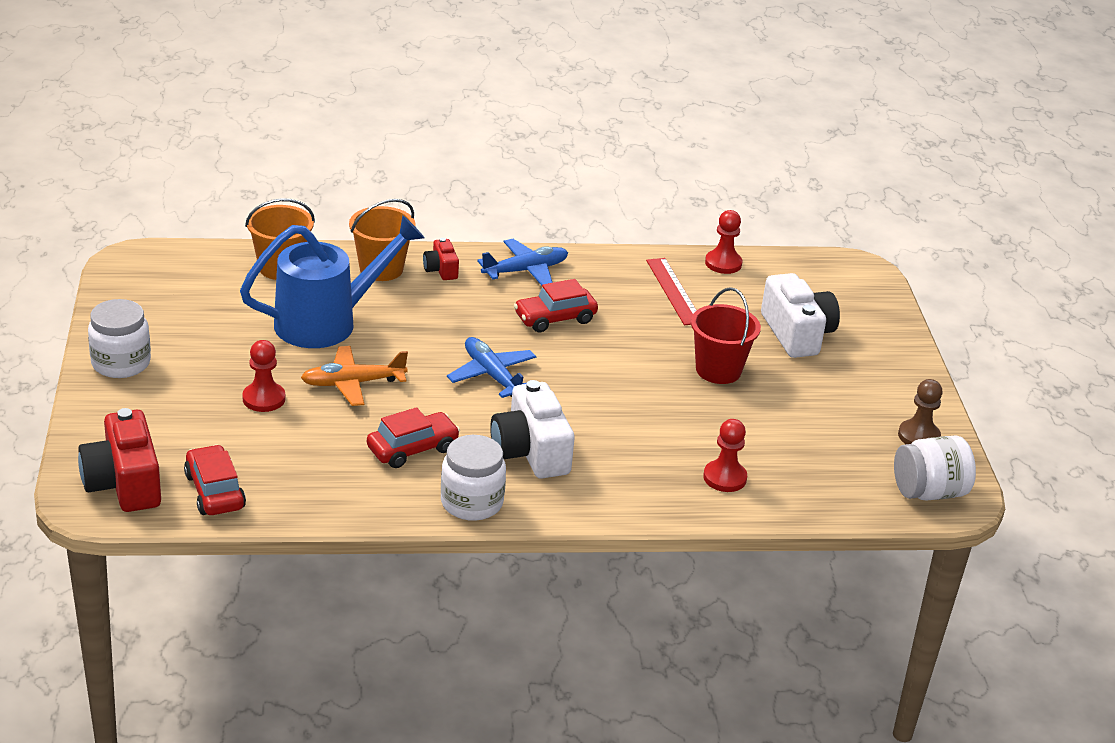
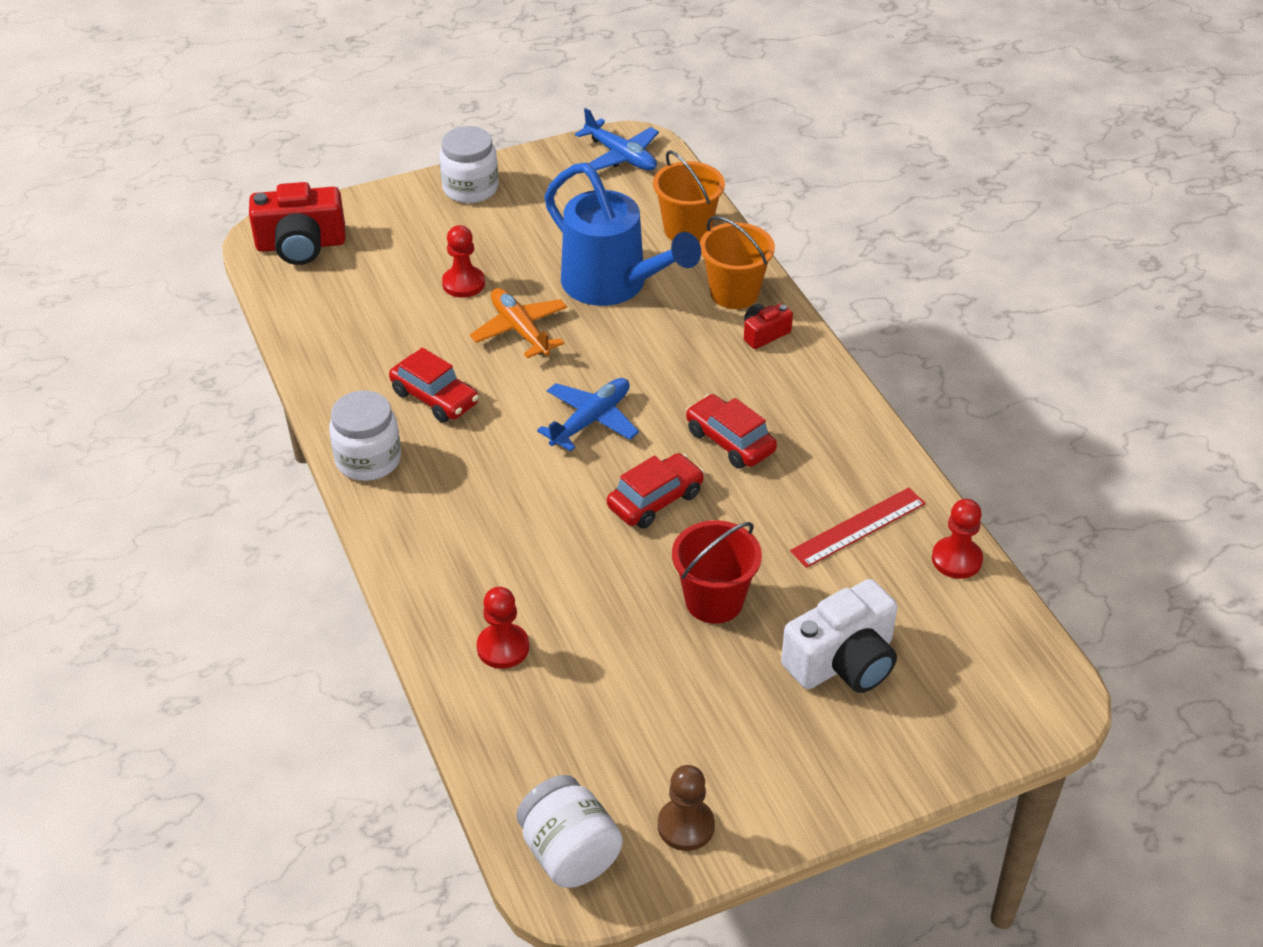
camera: 75 degrees right, 10 degrees up
(124, 483) = (301, 245): red camera -> red camera turned 150 degrees counterclockwise
(215, 491) = (312, 297): red car -> red car (655, 500)
(525, 270) = (810, 396): blue plane -> blue plane (621, 156)
(531, 452) = (472, 481): white camera -> none

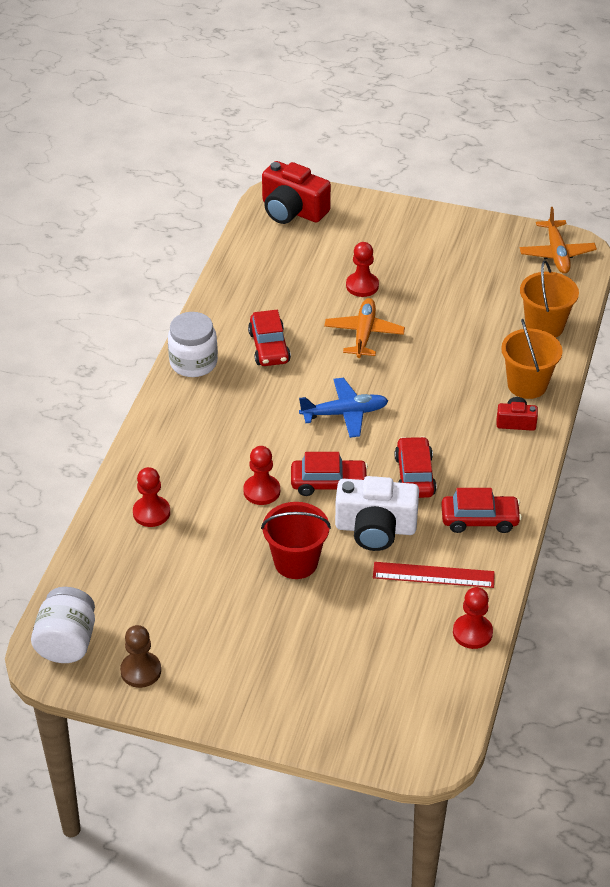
camera: 40 degrees right, 0 degrees up
(470, 188) = (433, 226): white jar -> none
(596, 550) = (261, 491): none -> red pawn
(613, 285) = (453, 337): blue watering can -> none
(621, 156) = (556, 254): blue plane -> orange plane
(838, 447) = (479, 520): none -> red car
(843, 661) = (331, 644): white camera -> white camera (375, 528)

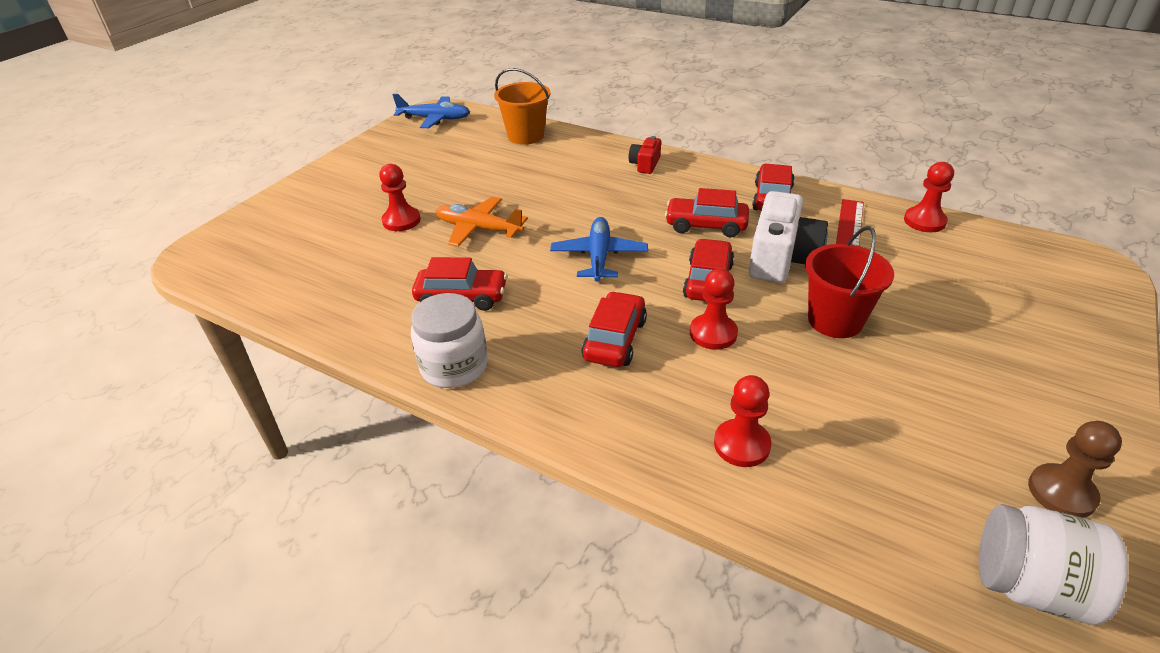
camera: 75 degrees left, 5 degrees down
(241, 438) = (615, 340): none -> red car
(292, 210) = (232, 251): red camera -> none
(527, 385) = (598, 153): orange bucket -> none
(556, 254) = (435, 119): orange plane -> blue plane

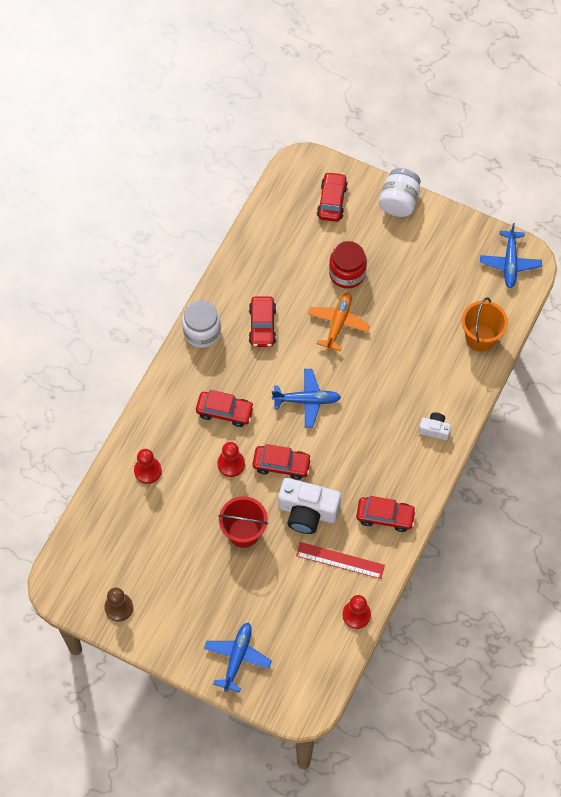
camera: 85 degrees right, 25 degrees up
(401, 221) = (347, 273): red pawn -> red jar
(645, 164) = (434, 429): red camera -> white camera
(706, 225) = (346, 468): red car -> red car (332, 201)
(1030, 586) = (71, 575): white jar -> white jar (399, 202)
(1061, 329) = (237, 657): none -> blue plane

